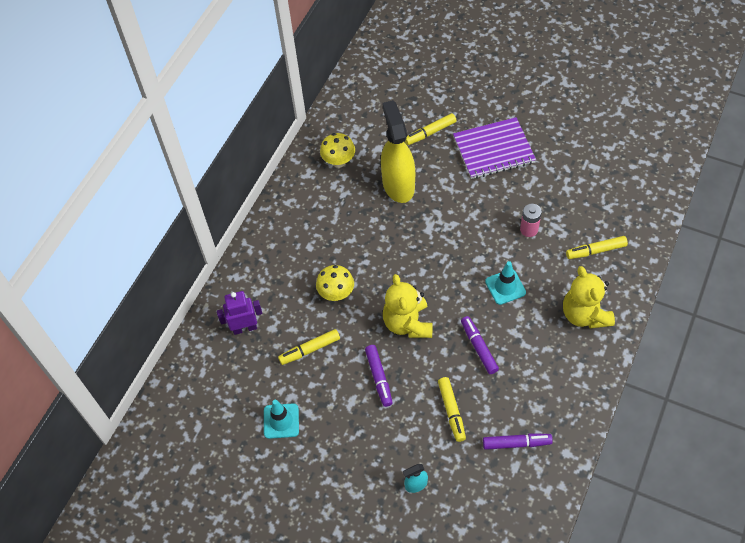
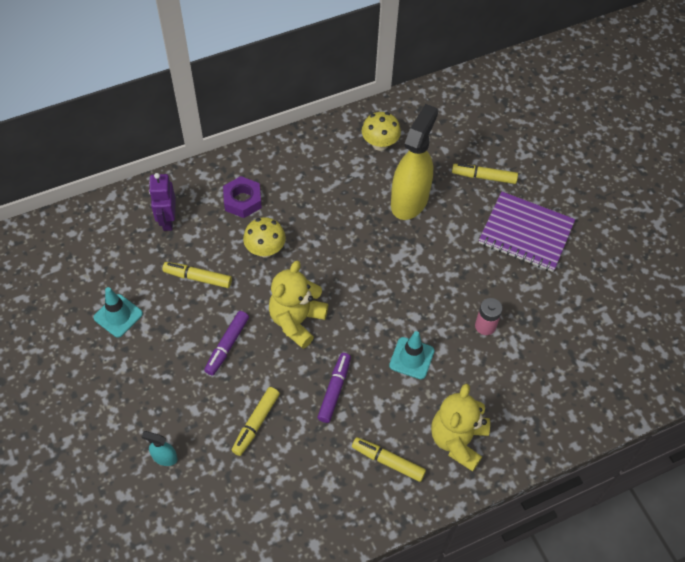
camera: 35 degrees right, 0 degrees up
(245, 328) = (167, 220): purple robot -> purple robot turned 120 degrees counterclockwise
(284, 272) = (242, 200): none -> purple nut
(516, 443) = (280, 498): purple marker -> none
(595, 251) = (528, 393): yellow marker -> yellow marker (388, 461)

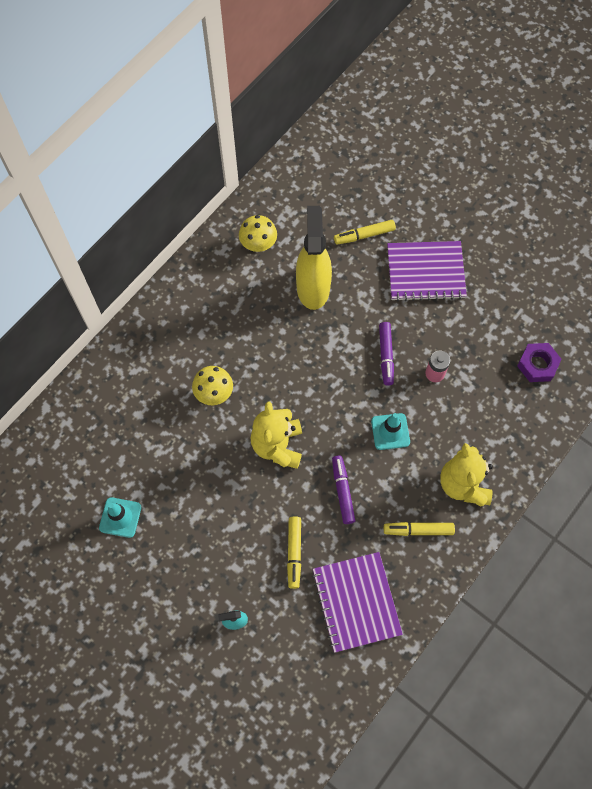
camera: 25 degrees left, 10 degrees up
(167, 220) = (111, 407): purple robot -> none
(198, 278) = (170, 448): yellow marker -> none
(227, 345) = (231, 497): purple marker -> purple marker (386, 355)
(242, 200) = (167, 356): purple nut -> purple nut (537, 365)
(289, 498) = (356, 602): none -> purple notebook

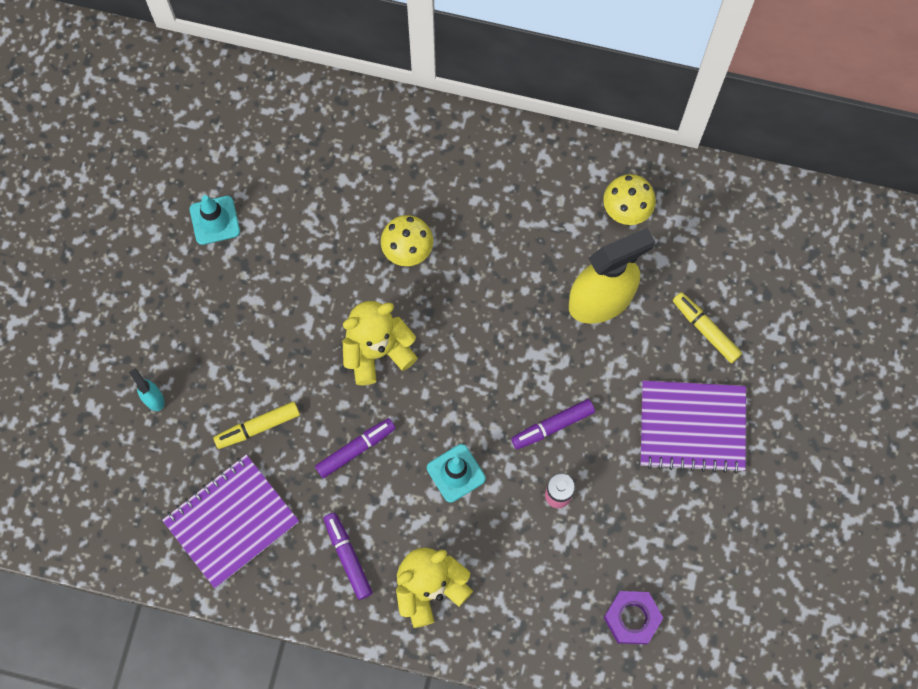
camera: 65 degrees right, 5 degrees up
(418, 530) = (348, 557): yellow marker -> purple marker
(425, 272) = (692, 427): purple notebook -> purple notebook turned 60 degrees counterclockwise

